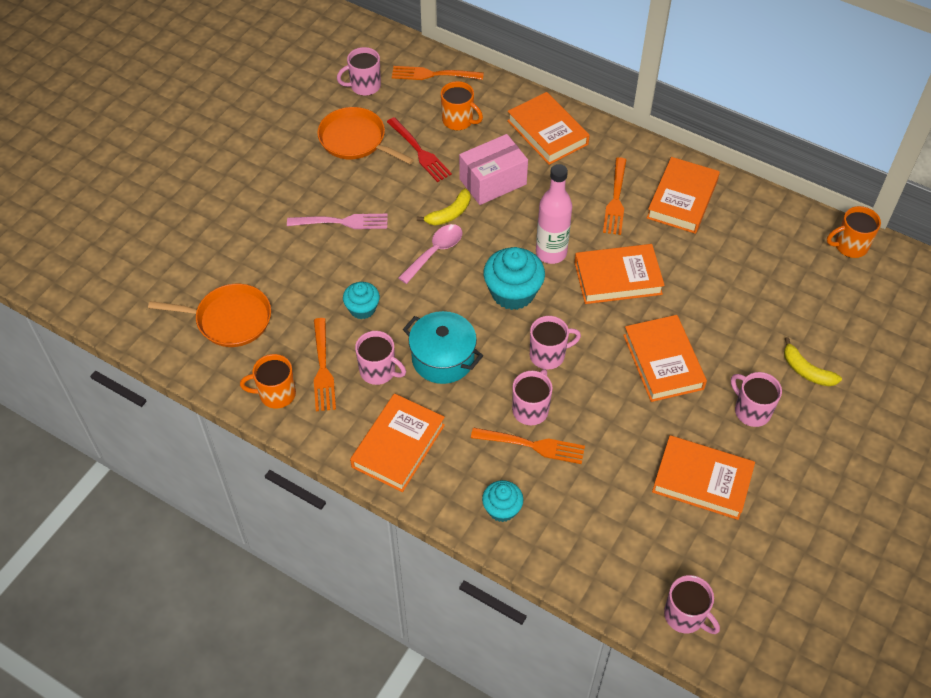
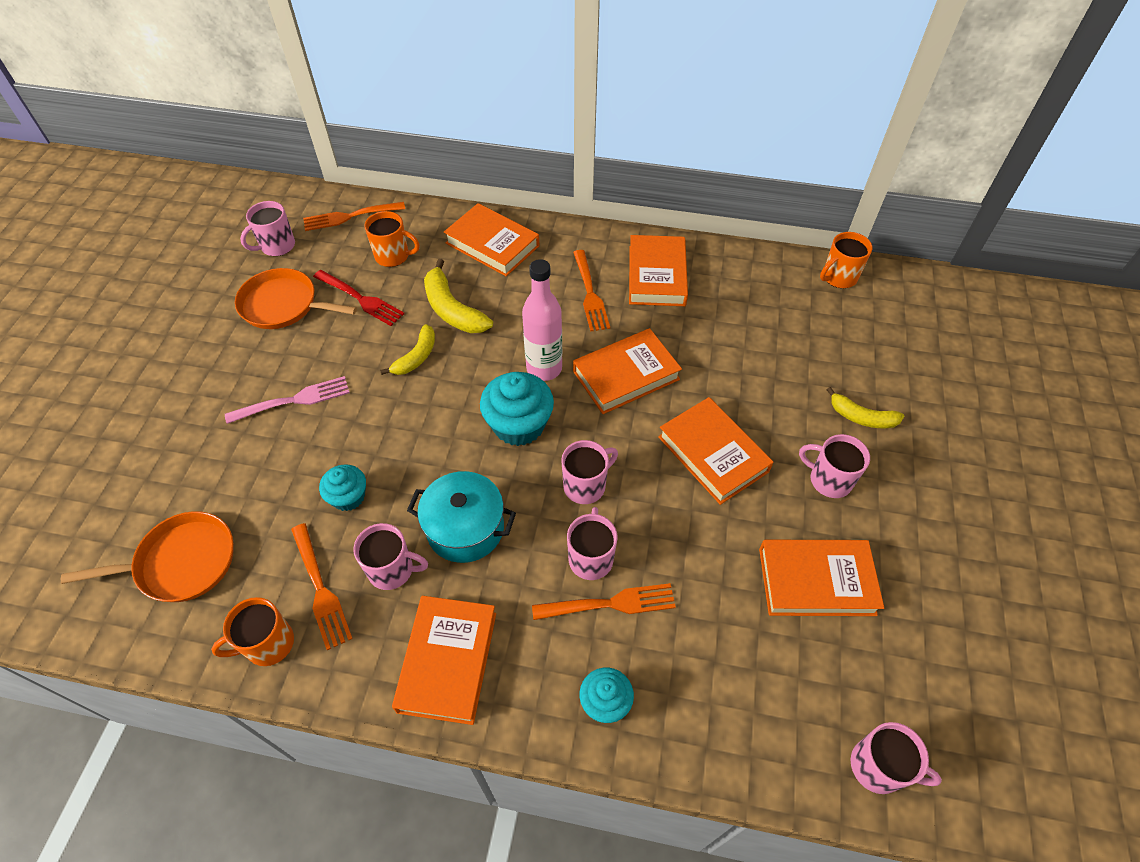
camera: 20 degrees left, 0 degrees up
(435, 252) = (414, 404): pink spoon -> none
(492, 181) = (452, 309): pink box -> yellow banana

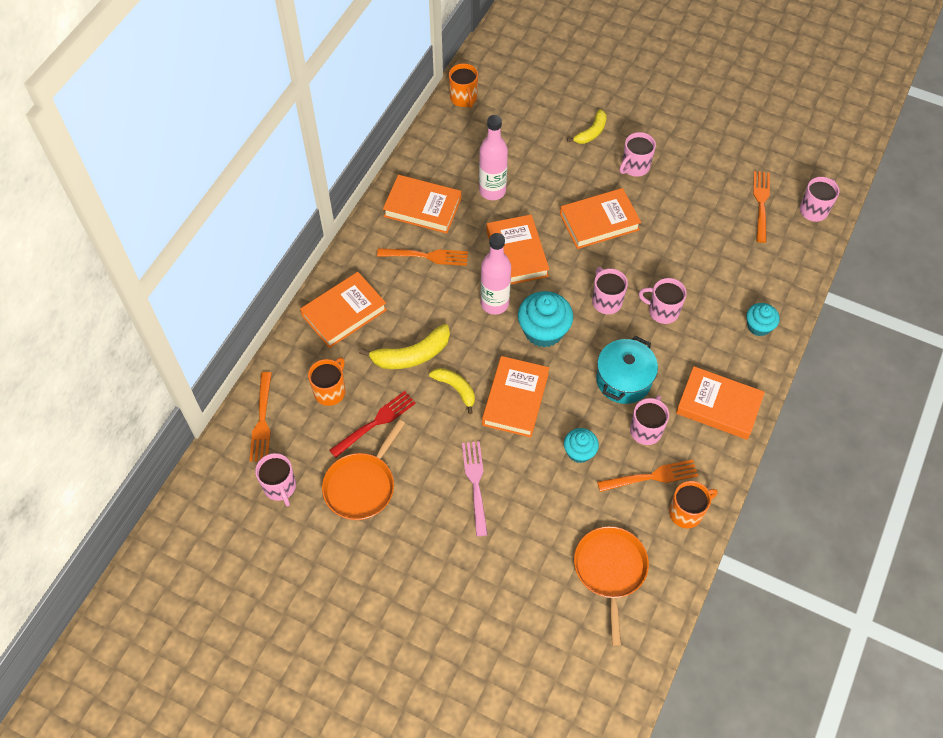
camera: 75 degrees left, 5 degrees up
(268, 644) = (686, 512): orange mug -> orange mug turned 105 degrees counterclockwise
(609, 604) = (697, 309): orange fork -> orange fork (761, 204)
(710, 333) = (492, 191): none -> pink bottle
(816, 581) = (703, 198): orange book -> orange book (515, 399)

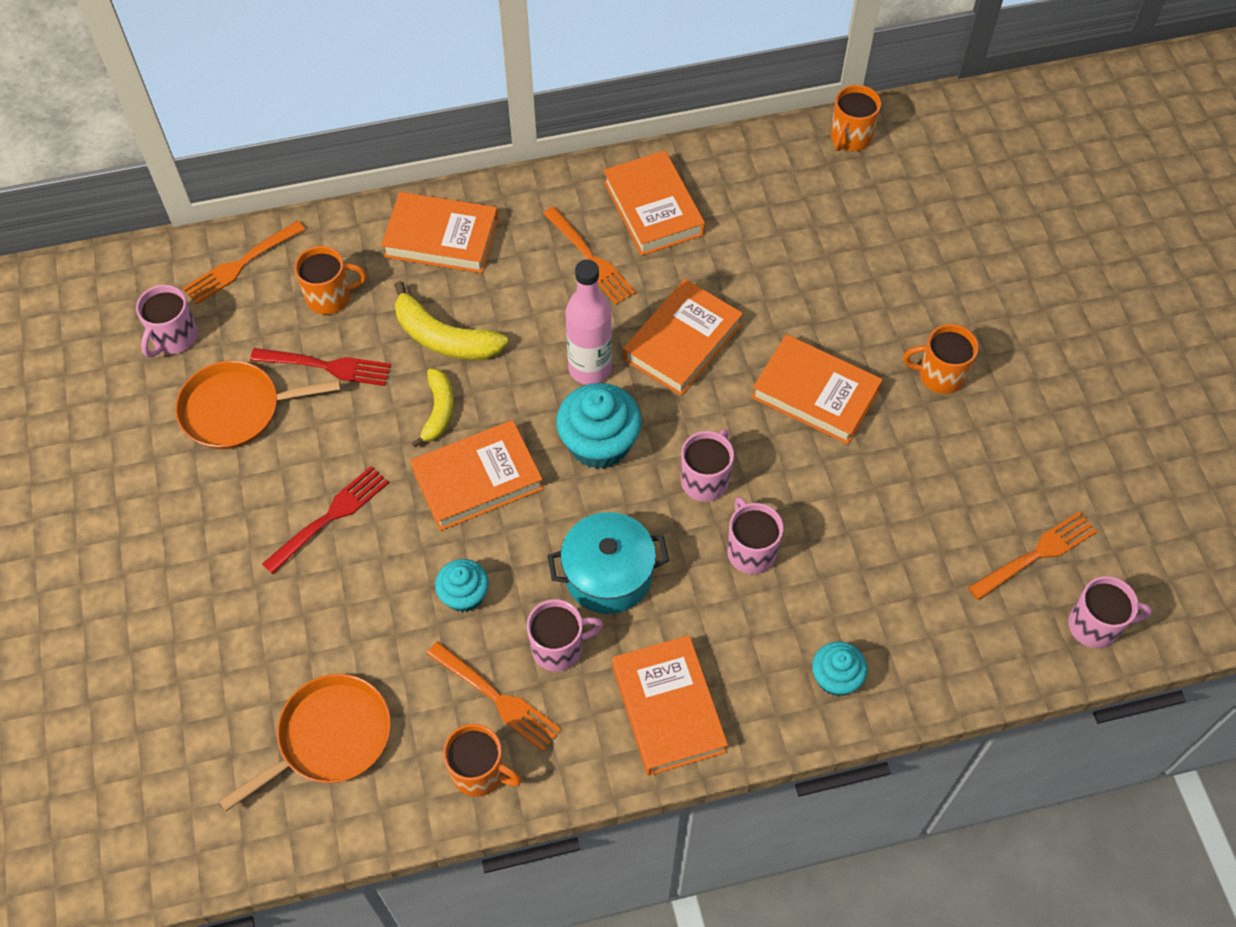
camera: 50 degrees right, 0 degrees up
(476, 484) = (329, 518): pink fork -> red fork
(492, 191) = (746, 257): pink bottle -> none
(591, 132) = (942, 295): yellow banana -> none
(635, 167) = (940, 375): pink mug -> orange mug

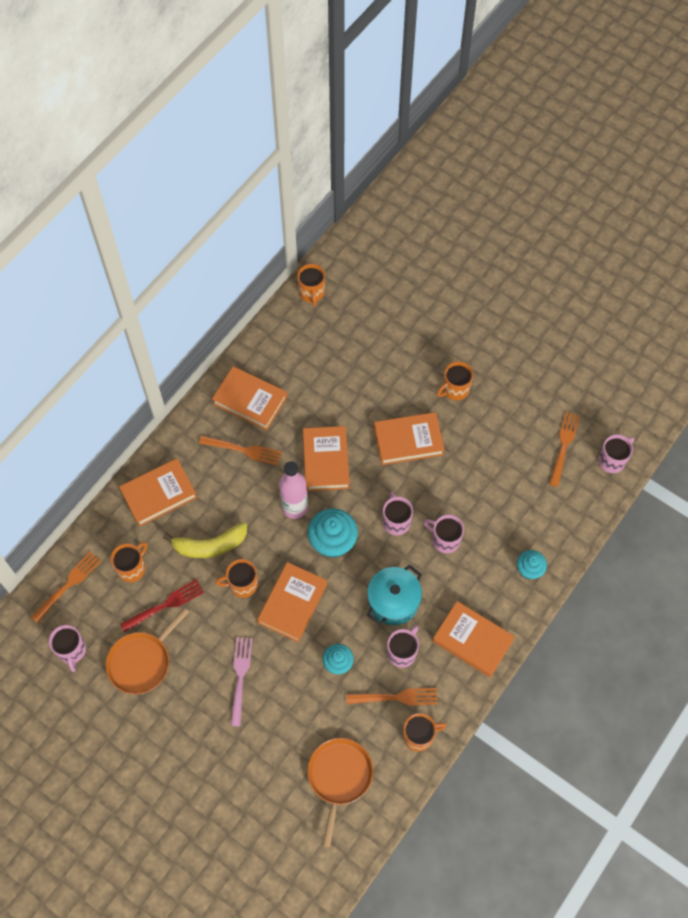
camera: 40 degrees left, 5 degrees up
(241, 264) = (68, 585): orange fork -> orange fork turned 150 degrees counterclockwise
(329, 518) = (240, 678): red fork -> pink fork
(438, 411) = (242, 584): yellow banana -> orange mug

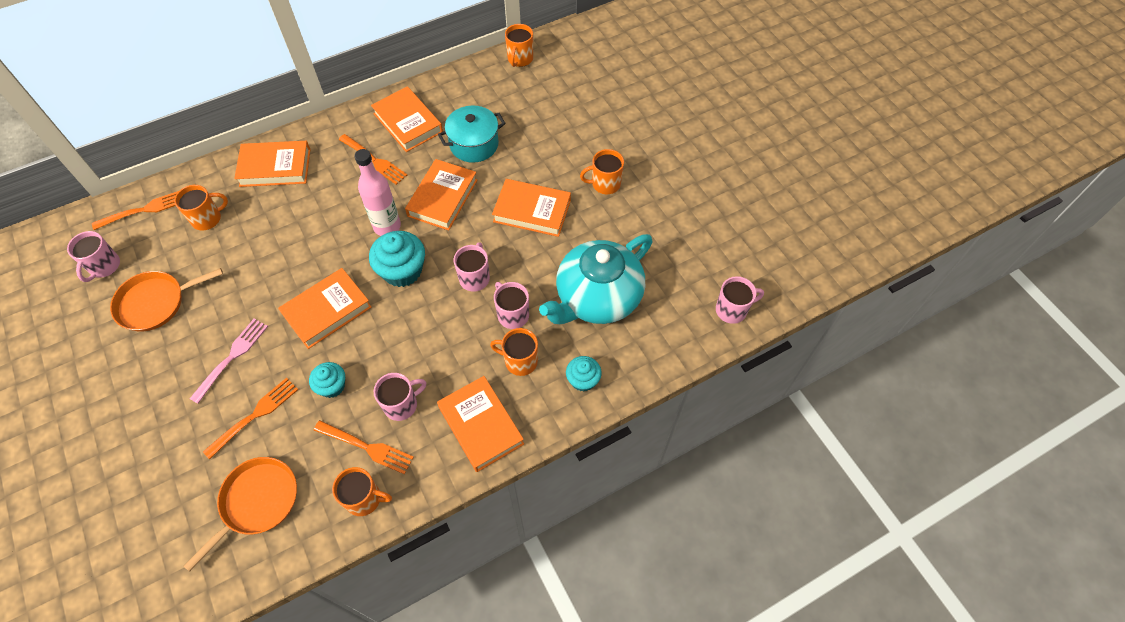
camera: 25 degrees right, 5 degrees down
(165, 605) = (212, 262): red fork -> none
(210, 545) = (288, 228): yellow banana -> none
(242, 584) = (293, 274): orange mug -> orange mug (520, 361)
(393, 601) = (425, 351): turquoise pot -> turquoise pot (474, 144)
(503, 496) = (597, 298): none -> turquoise teapot
(564, 446) = (687, 276): orange fork -> orange fork (254, 416)

